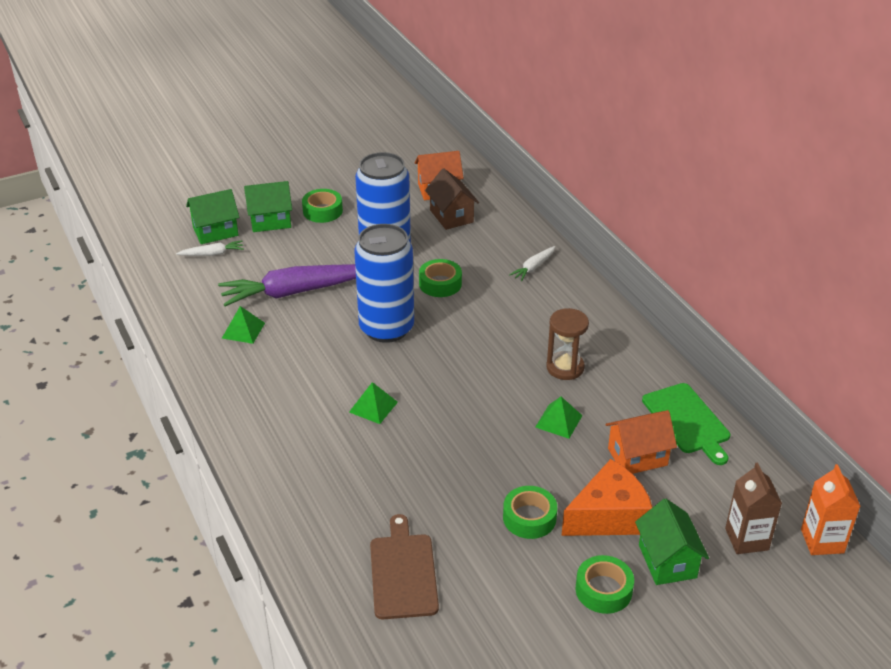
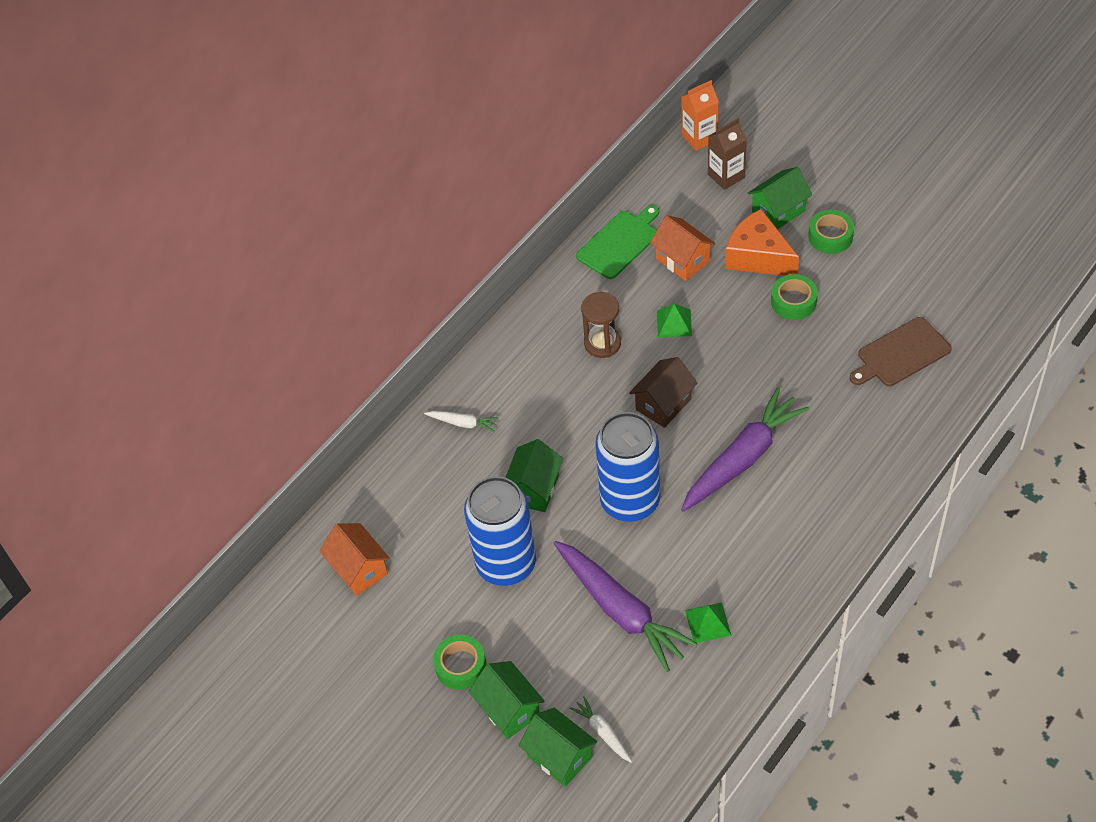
camera: 110 degrees left, 15 degrees up
(373, 407) = (742, 458): green pyramid -> purple carrot
(440, 283) = (534, 489): green tape -> green house
(451, 216) = (406, 533): brown house -> brown house (663, 404)

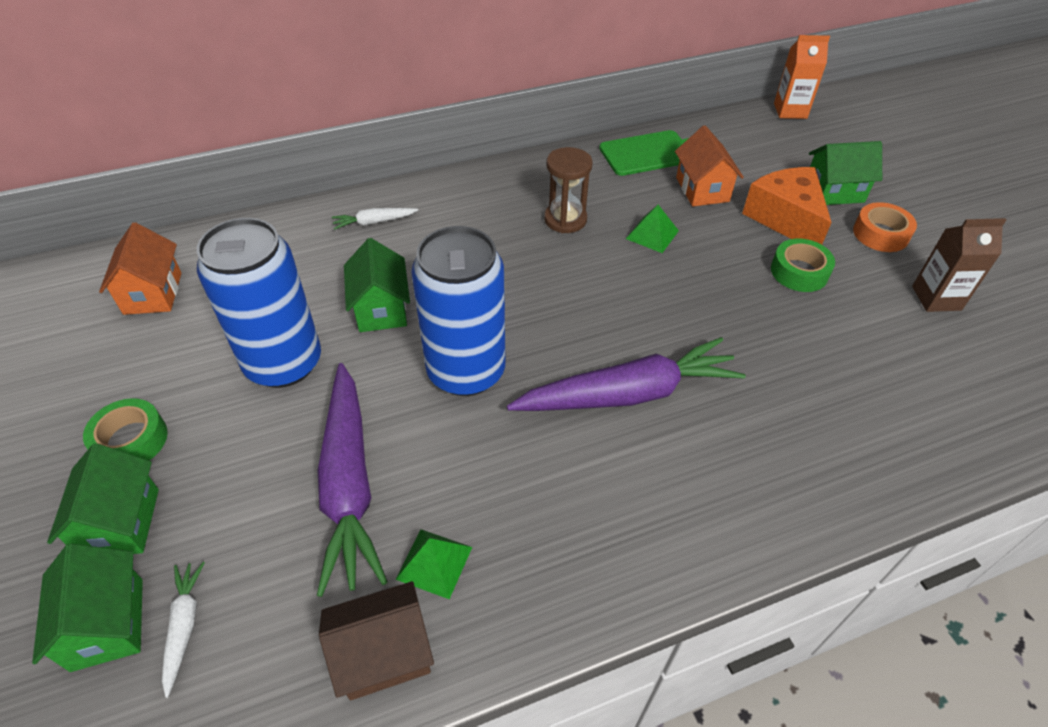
camera: 25 degrees right, 5 degrees down
(463, 423) = (374, 222): white carrot -> white carrot turned 120 degrees clockwise
(534, 489) = (381, 309): green house -> green house turned 60 degrees counterclockwise
(663, 404) = (582, 298): brown house -> brown house (384, 654)
(726, 176) = (797, 146): brown carton -> brown carton (936, 298)
(830, 236) = (880, 234): green tape -> orange tape
(901, 354) = (904, 380): brown cutting board -> none

